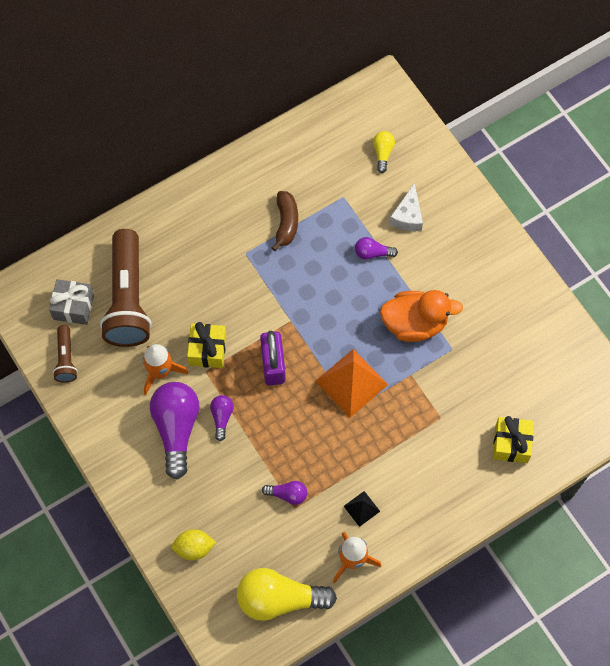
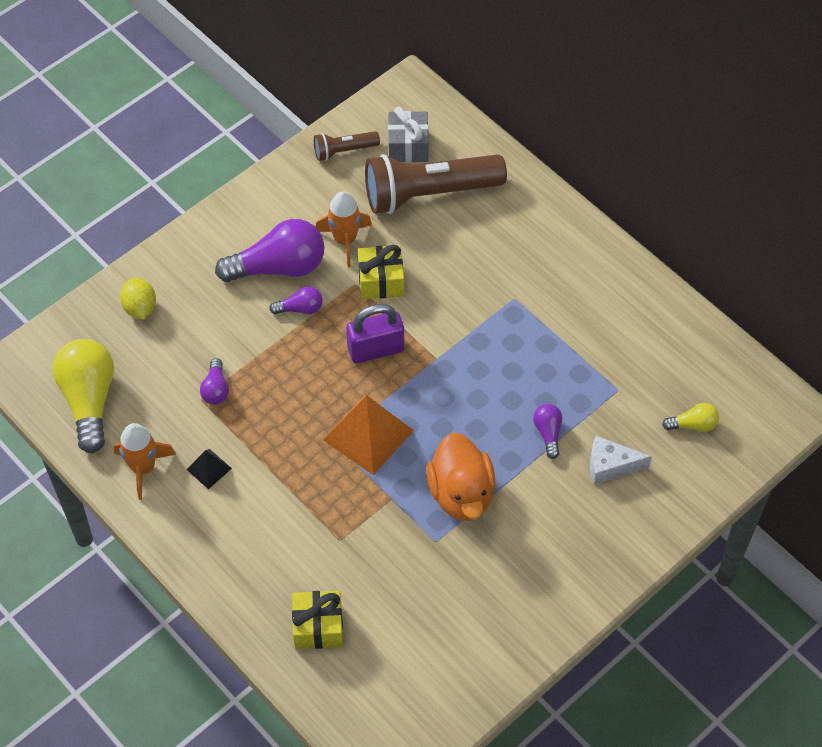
camera: 80 degrees right, 10 degrees down
(286, 223) = (565, 334): brown banana -> none

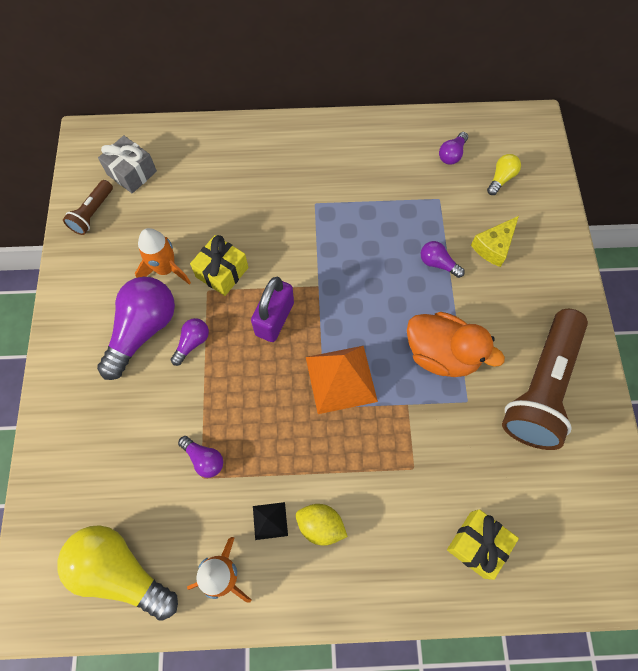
camera: 50 degrees left, 10 degrees up
(140, 308) = (76, 460): yellow lemon -> yellow lemon (320, 525)
(428, 194) = (183, 190): brown flashlight -> brown flashlight (541, 387)
(610, 466) = (494, 246): white cheese -> yellow cheese
(678, 367) = (452, 154): none -> purple light bulb

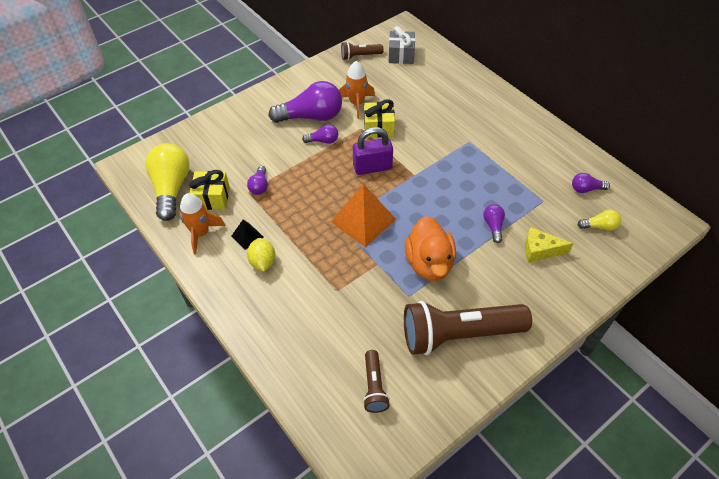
camera: 55 degrees right, 15 degrees down
(477, 544) = (314, 353): yellow gift -> yellow gift (212, 198)
(552, 509) = (374, 387): none -> brown flashlight

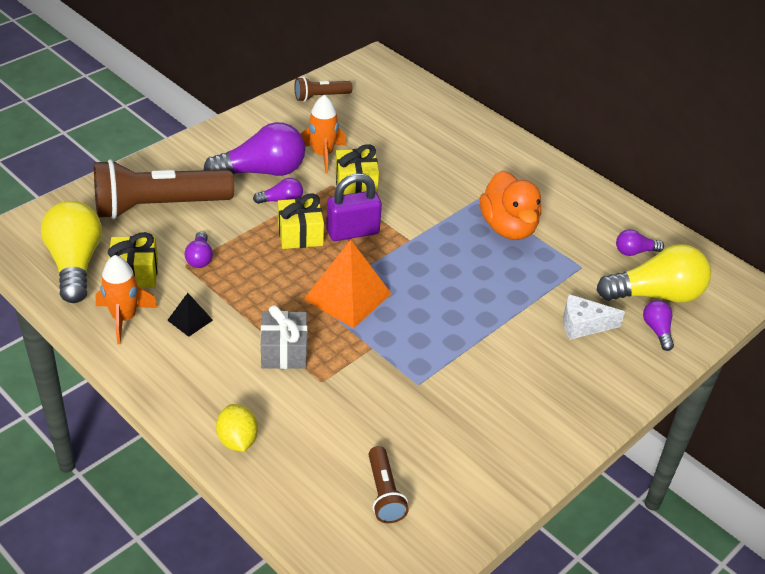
camera: 10 degrees left, 10 degrees down
(263, 262) = (215, 351): yellow lemon -> yellow lemon (237, 440)
(334, 168) = (300, 234): none -> yellow gift
(401, 55) = (376, 95): grey gift -> grey gift (284, 351)
(429, 263) = (441, 345): orange duck -> orange duck (508, 227)
(459, 335) = (489, 427): brown flashlight -> brown flashlight (158, 206)
(493, 226) = (520, 298): purple light bulb -> purple light bulb (657, 330)
(540, 250) = (583, 325): yellow cheese -> white cheese
(599, 226) = (656, 295): yellow light bulb -> yellow light bulb, size x2.09

